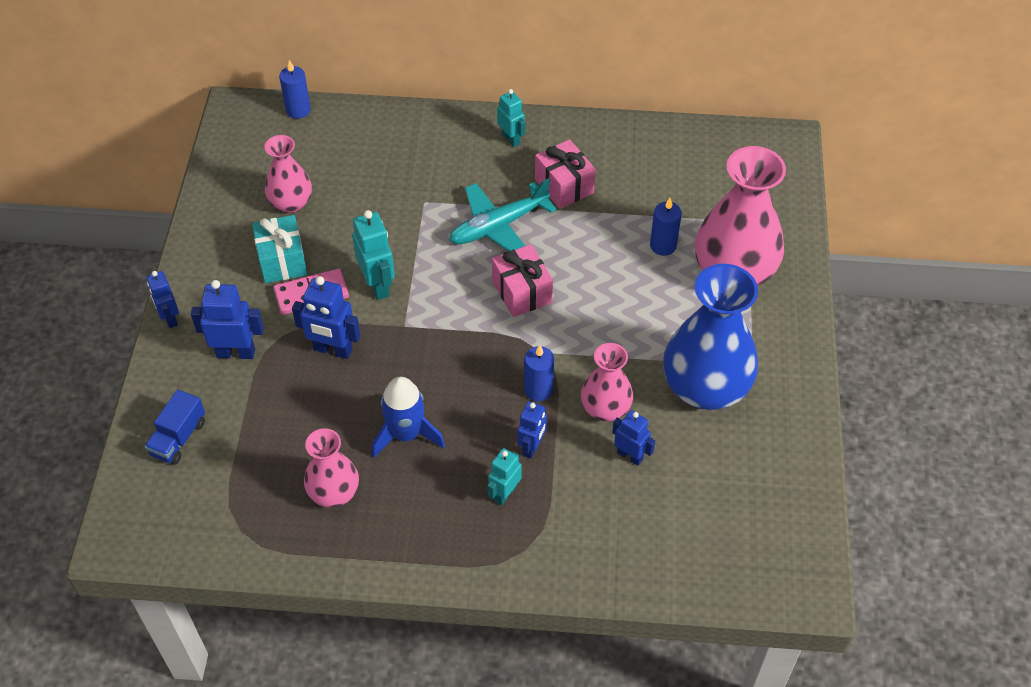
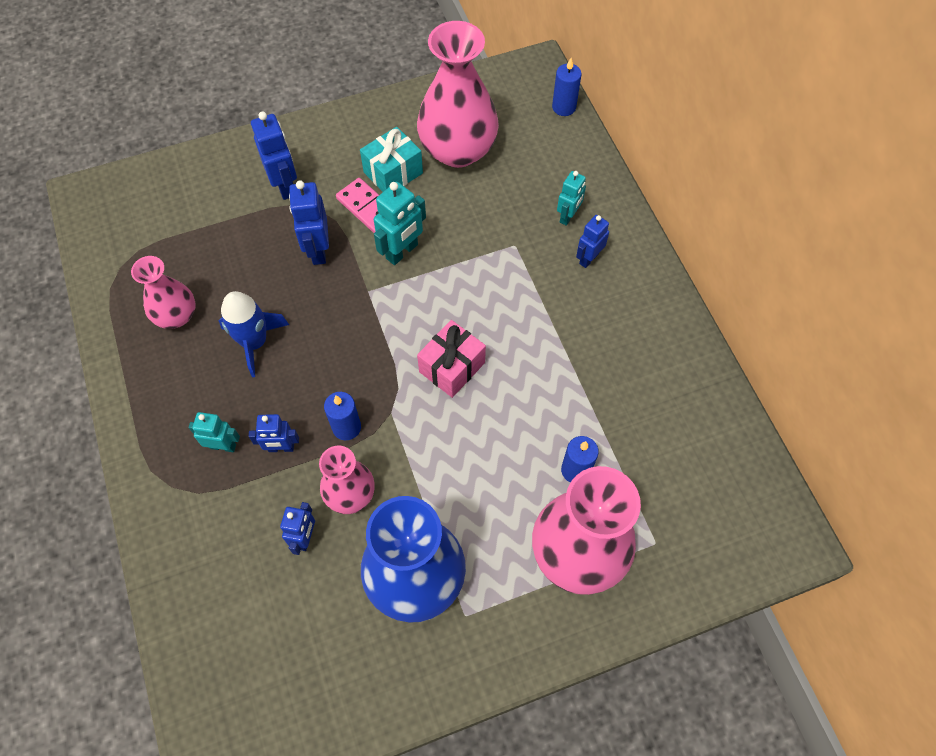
camera: 65 degrees right, 10 degrees up
(170, 318) = (298, 128): blue robot -> blue robot (588, 258)
(178, 438) = (188, 188): blue truck -> none
(291, 203) = (458, 150): pink vase -> pink vase, size x1.80
(498, 226) = (519, 315): turquoise plane -> none
(511, 139) = (632, 281): turquoise robot -> turquoise robot (568, 216)
(564, 186) = (601, 350): pink gift -> none

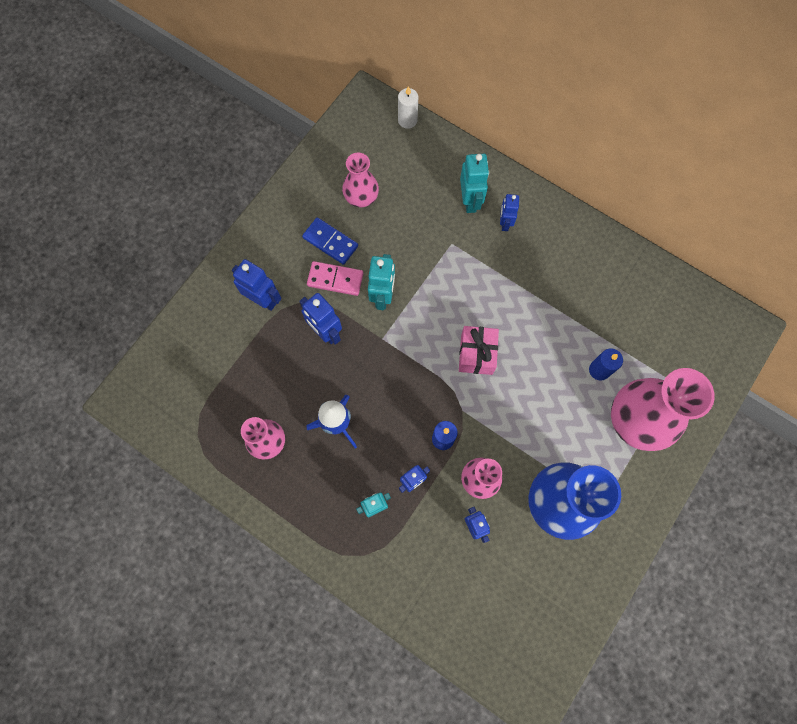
camera: 35 degrees left, 10 degrees up
(393, 173) = (330, 242): turquoise gift -> blue domino
(458, 150) = (361, 197): pink vase -> pink vase, size x0.56
(564, 107) = (407, 120): blue candle -> white candle
(568, 216) = (470, 201): turquoise robot -> turquoise robot, size x1.52

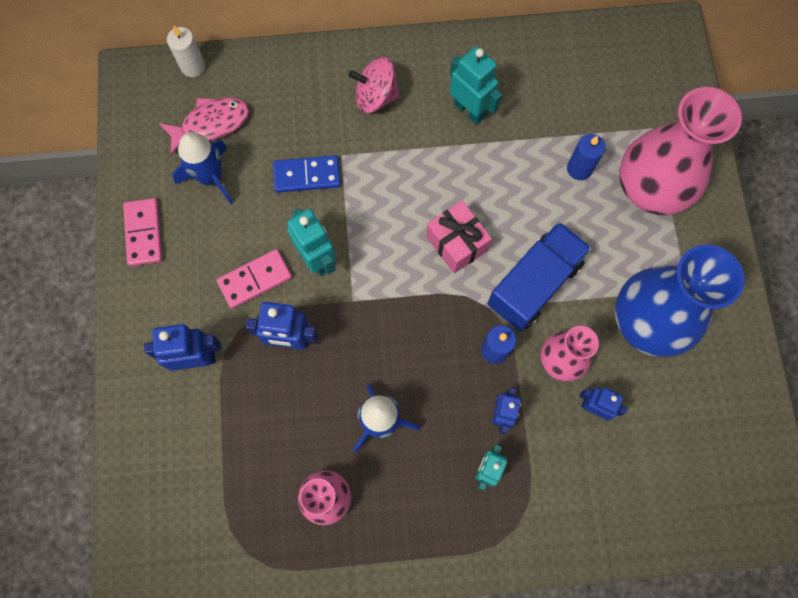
camera: 40 degrees left, 0 degrees up
(295, 201) = (144, 233): none -> pink domino
(330, 242) = (217, 246): blue domino -> blue domino (307, 175)
(361, 197) = (211, 177): pink vase -> blue rocket
(389, 164) = (211, 124): none -> pink fish
(470, 201) = (324, 100): turquoise robot -> turquoise robot (469, 110)
(503, 419) = (534, 284): none -> blue truck
(505, 223) = (375, 97): blue robot -> pink spinning top

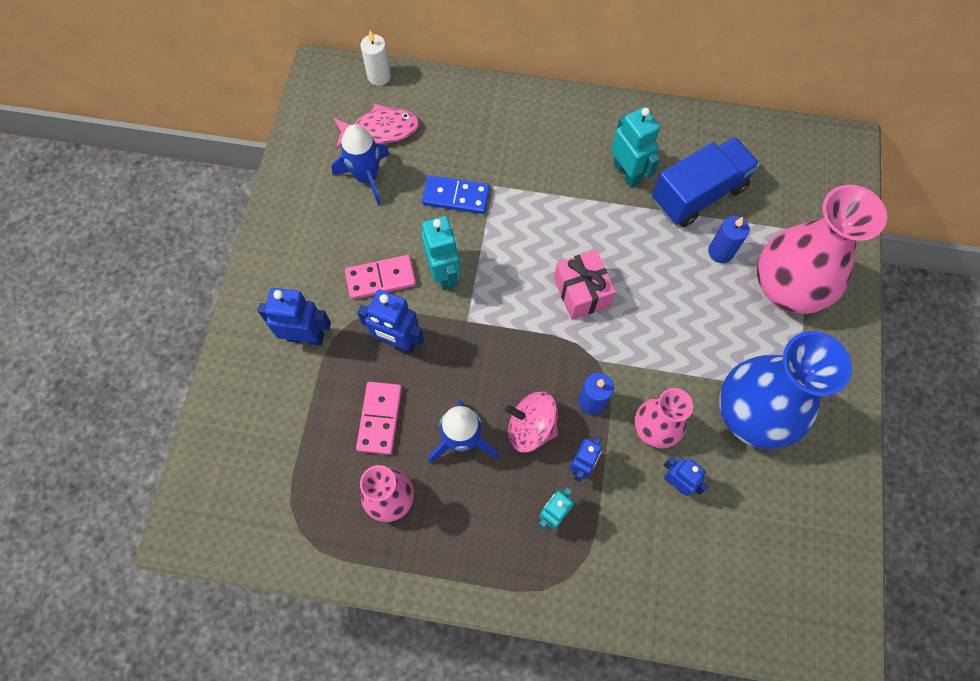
camera: 15 degrees right, 5 degrees down
(144, 233) = (291, 212): pink domino -> pink domino (380, 418)
(375, 97) = (540, 141): pink spinning top -> pink spinning top (531, 427)
(534, 284) = (647, 349): blue truck -> blue truck (698, 194)

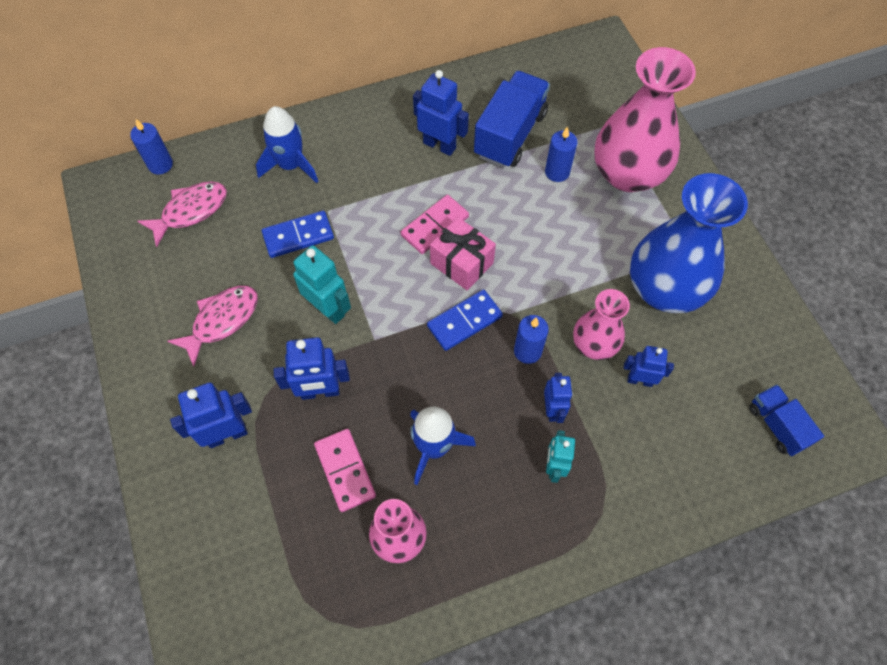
camera: 30 degrees left, 5 degrees down
(353, 239) = (222, 321): none -> pink fish
(367, 177) = (202, 259): blue rocket -> blue rocket (291, 165)
(379, 76) = (160, 165): white candle -> blue candle
(380, 279) = (270, 343): pink domino -> pink domino (435, 226)
(531, 427) = (489, 402): pink spinning top -> none
(552, 346) = (464, 321): none -> blue domino
(627, 173) = (439, 145): turquoise robot -> blue robot
(778, 594) = (776, 425): none -> blue truck

